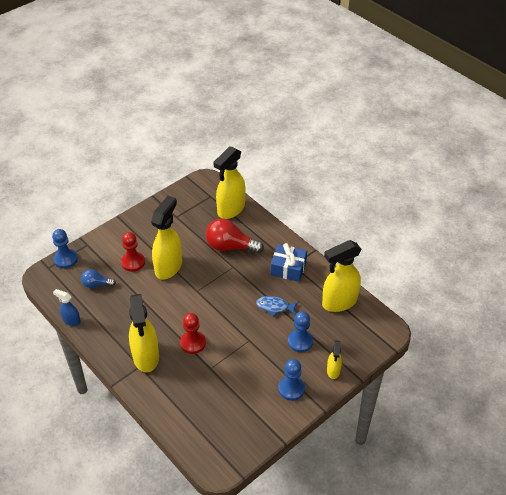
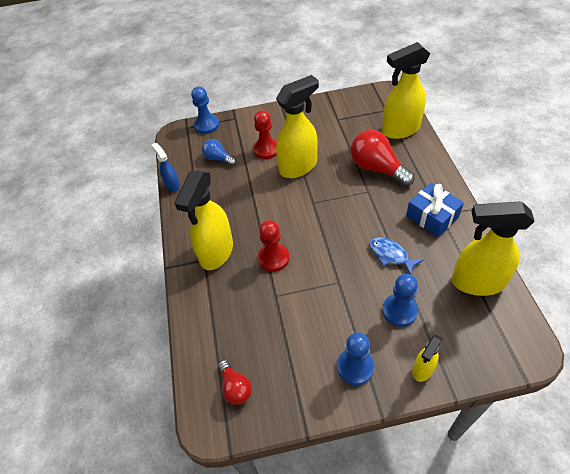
camera: 35 degrees right, 5 degrees up
(221, 438) = (235, 387): none -> red light bulb

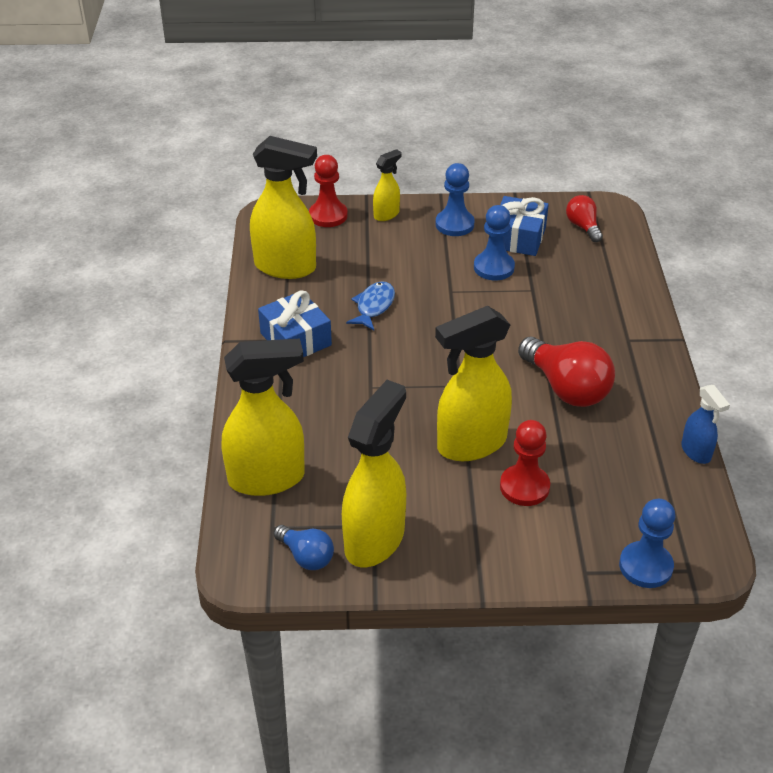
camera: 175 degrees left, 10 degrees down
(216, 252) = (611, 344): yellow spray bottle -> yellow spray bottle (375, 539)
(218, 158) = (616, 486): blue light bulb -> blue light bulb (306, 556)
(273, 258) = (530, 326): red pawn -> red pawn (328, 215)
(294, 359) = (518, 237): none -> blue gift
(377, 168) = (341, 417): red light bulb -> red light bulb (566, 388)
(390, 255) = (374, 306): blue fish -> blue fish turned 120 degrees counterclockwise
(399, 311) = (388, 257): blue pawn -> blue pawn (494, 267)

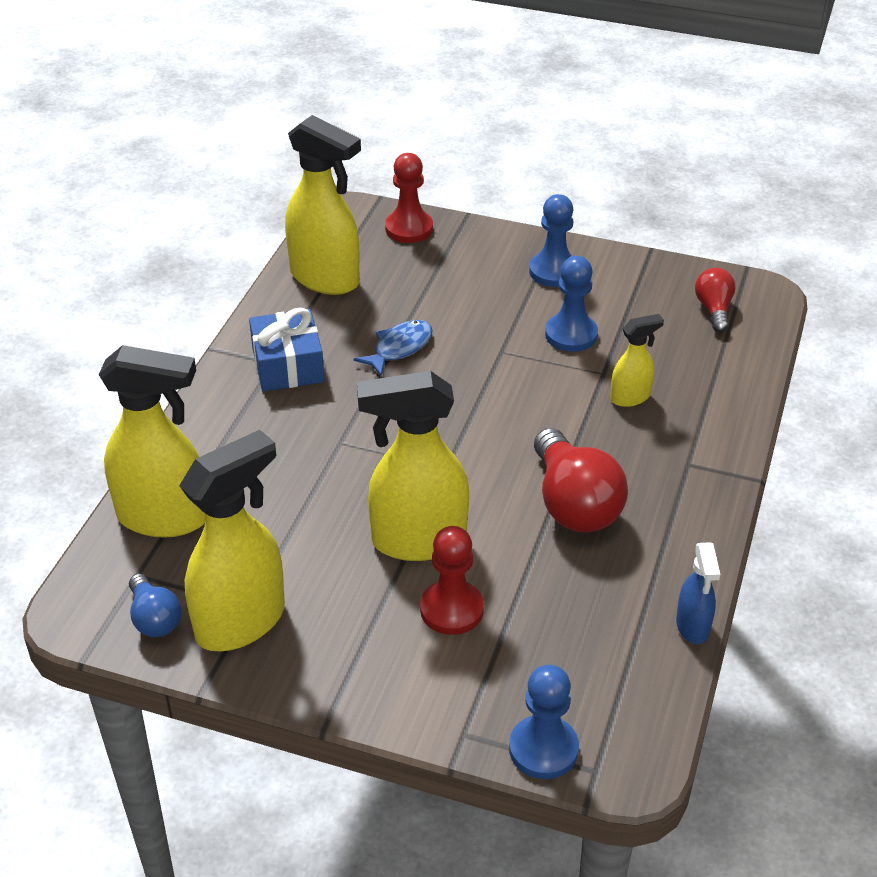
camera: 20 degrees right, 0 degrees up
(386, 214) = (479, 242): yellow spray bottle -> yellow spray bottle (630, 397)
(518, 237) = (623, 305): blue gift -> none

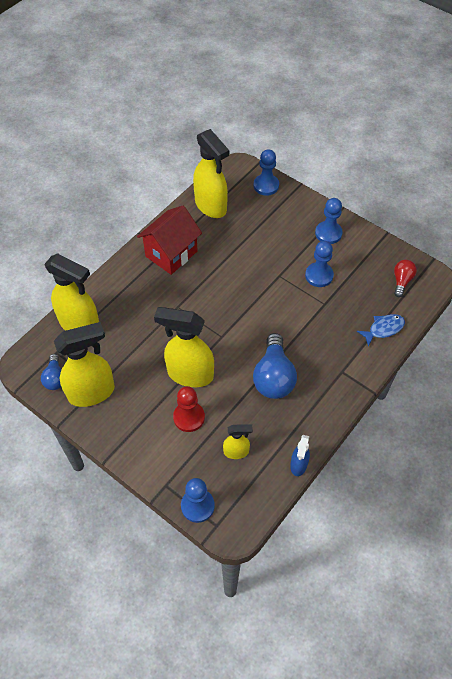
camera: 20 degrees right, 15 degrees up
(288, 365) = (171, 254): blue gift -> red house
(399, 348) = (229, 259): blue fish -> blue fish (383, 329)
(409, 228) = (266, 186): red pawn -> blue pawn
(574, 503) = (273, 377): red light bulb -> blue light bulb
(630, 397) = (331, 323): yellow spray bottle -> yellow spray bottle (236, 452)

